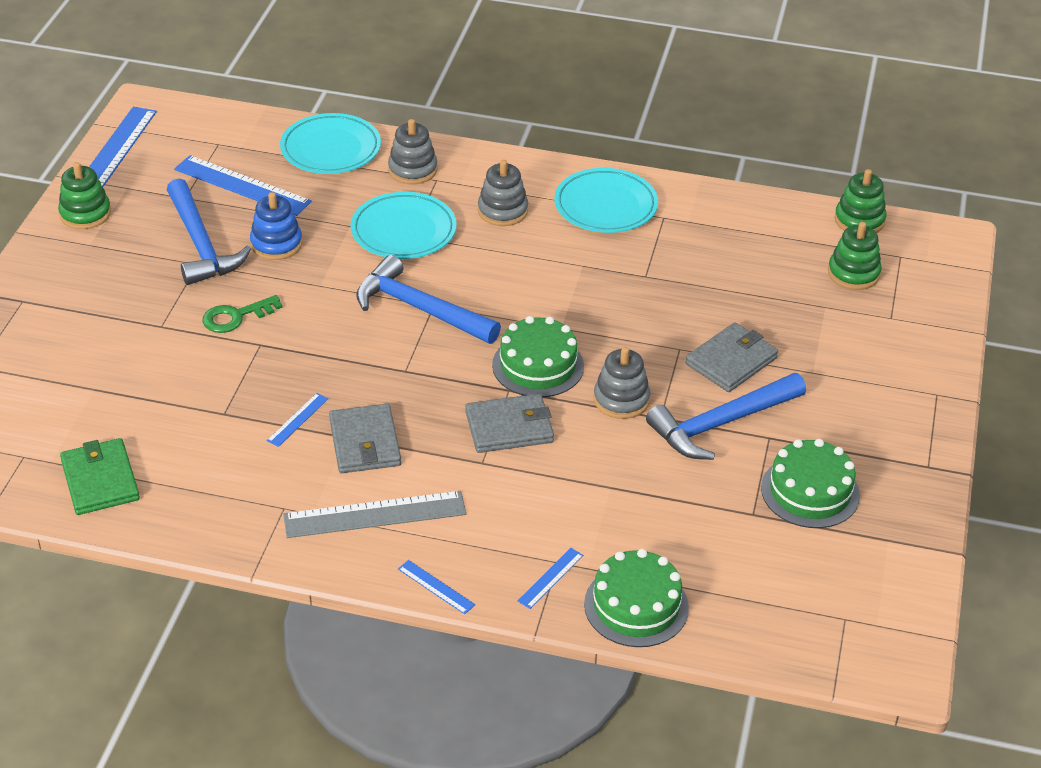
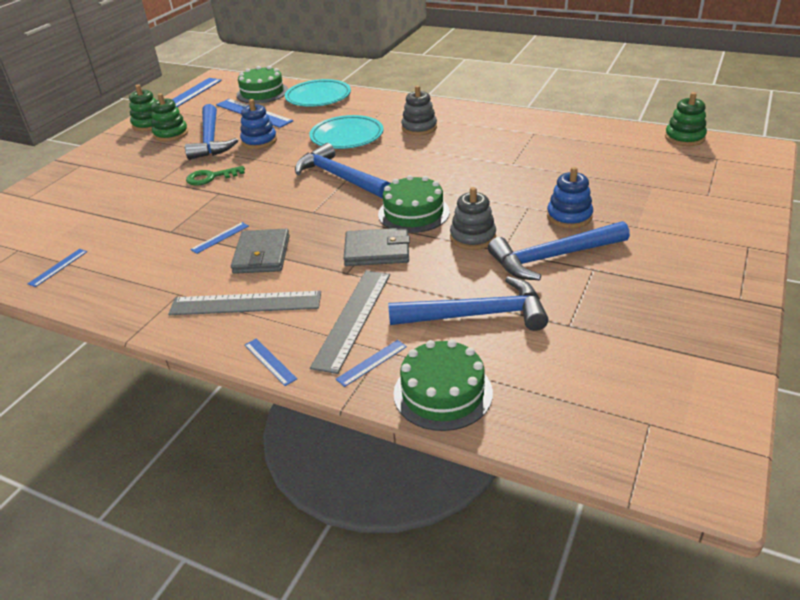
camera: 15 degrees right, 5 degrees down
(100, 480) = (58, 267): green wallet -> blue ruler
(412, 170) = (366, 107): grey stacking toy -> none
(511, 524) = (353, 318): none -> grey ruler
(605, 206) = (493, 127): turquoise plate -> none
(649, 509) = (476, 315): none -> blue hammer
(731, 361) = (569, 216): grey wallet -> blue stacking toy
(810, 491) = (625, 311): green cake -> green cake (262, 93)
(853, 273) = (677, 167): green stacking toy -> green stacking toy (171, 134)

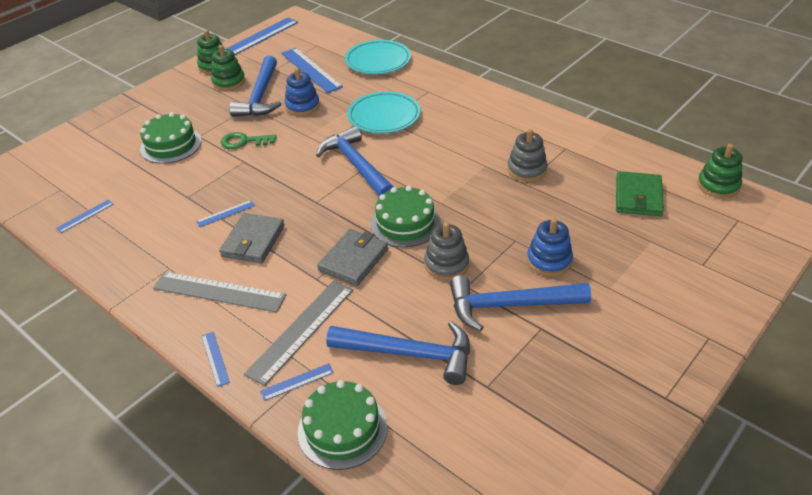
camera: 15 degrees right, 5 degrees up
(262, 93) = (329, 45): green cake -> green cake (171, 145)
(377, 250) = (354, 260): grey wallet -> grey wallet turned 75 degrees counterclockwise
(419, 128) = (456, 119): grey stacking toy -> grey stacking toy (527, 170)
(620, 157) = (638, 197): none -> green wallet

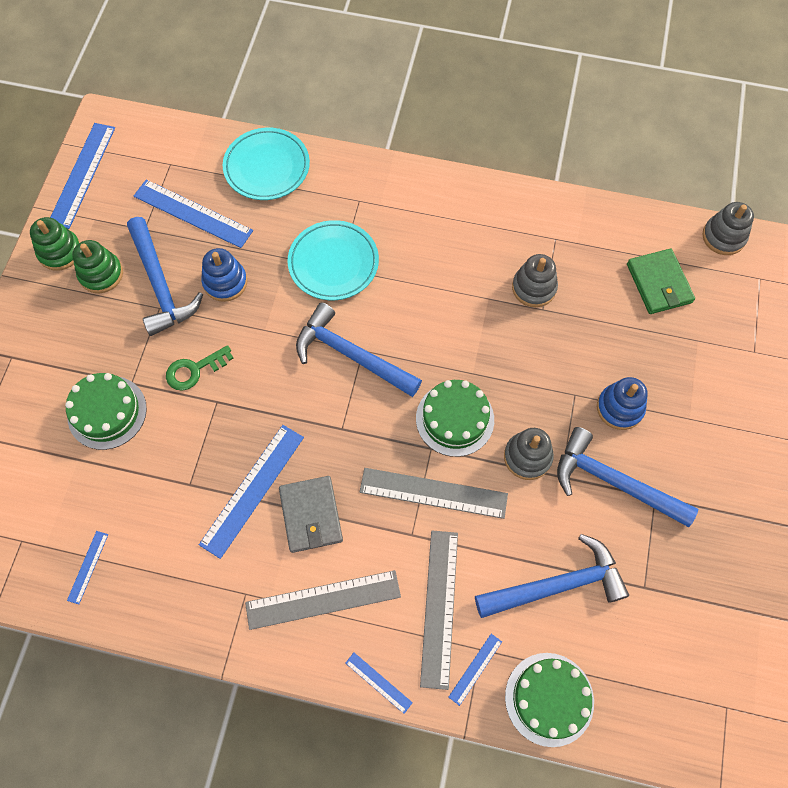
camera: 30 degrees left, 25 degrees up
(225, 213) = (252, 490): blue ruler -> blue ruler, size x2.08
(354, 260) = (433, 493): grey wallet -> grey ruler
(510, 305) = (614, 482): blue hammer -> blue hammer turned 60 degrees clockwise
(718, 185) = (723, 237): green stacking toy -> grey stacking toy

